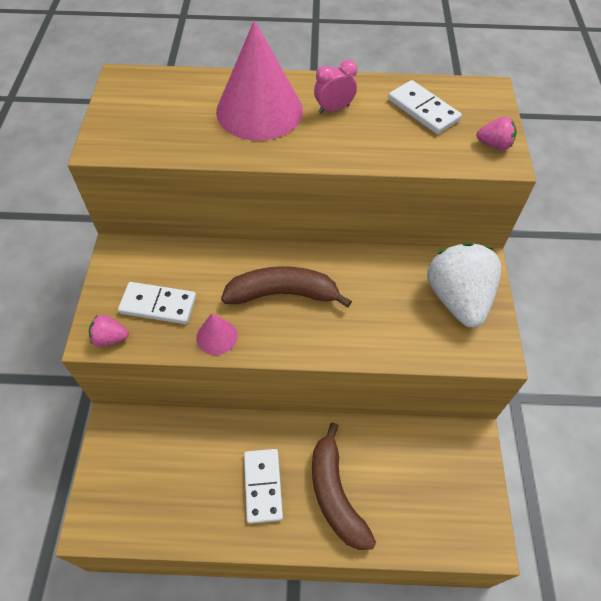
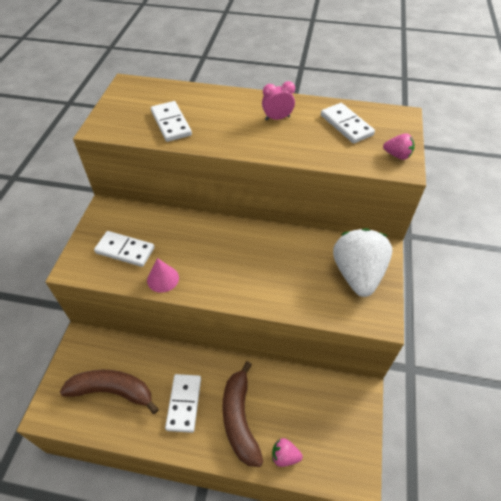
camera: 10 degrees right, 5 degrees down
(110, 338) = (84, 270): pink strawberry -> pink strawberry (285, 456)
(196, 130) = (171, 123): none -> white domino
(259, 110) = (221, 114): pink cone -> none
(283, 294) = (220, 253): brown banana -> brown banana (113, 391)

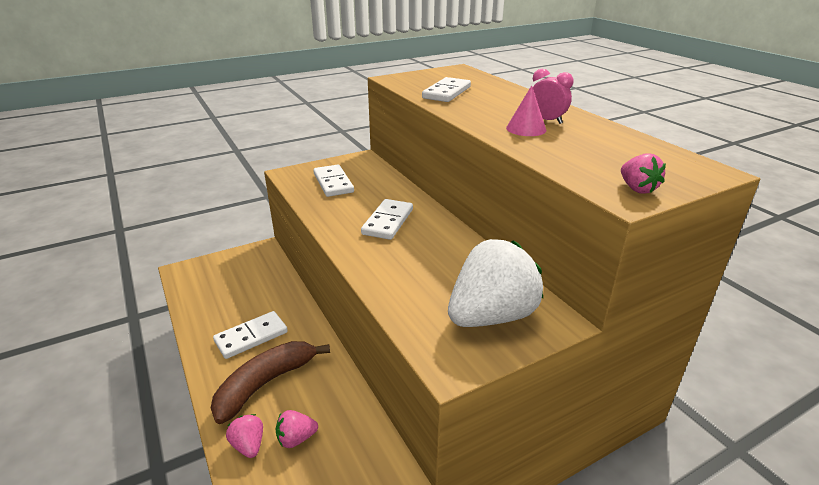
camera: 50 degrees right, 20 degrees down
(113, 391) = (229, 290): brown banana -> none
(163, 279) = (326, 210): pink cone -> pink cone (526, 129)
(300, 426) = (296, 438): none -> pink strawberry
(346, 125) = (616, 149): white domino -> white domino (387, 222)

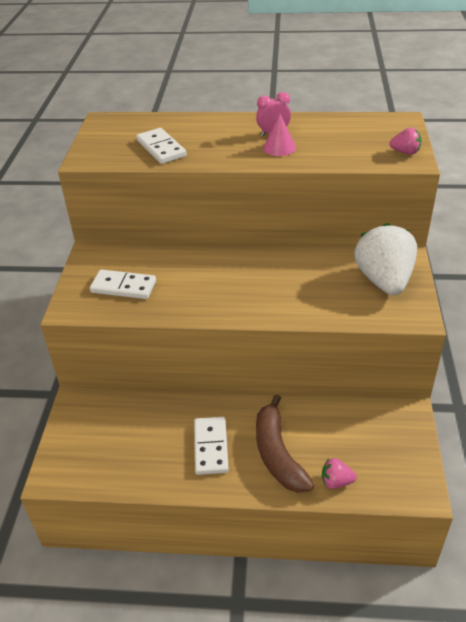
camera: 55 degrees left, 10 degrees up
(296, 438) = (347, 452): pink strawberry -> none
(387, 222) = (226, 280): white domino -> none

